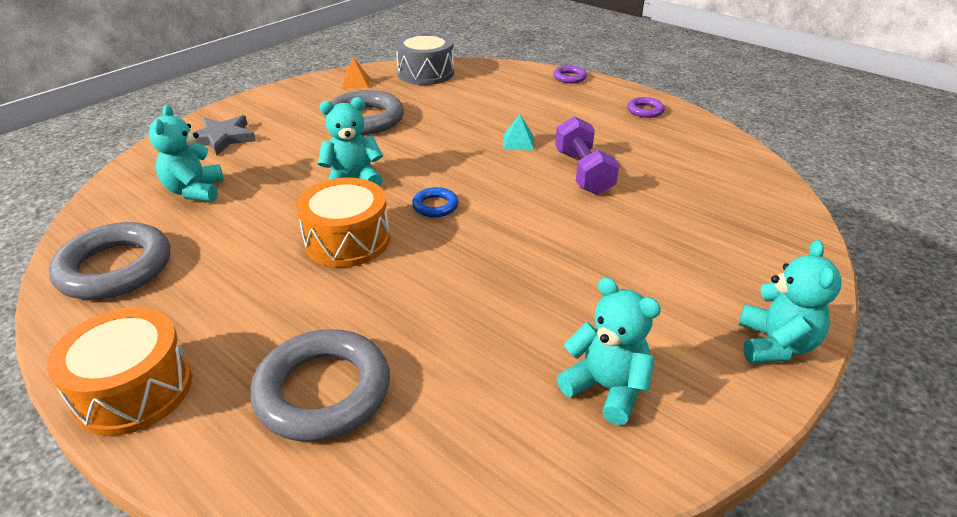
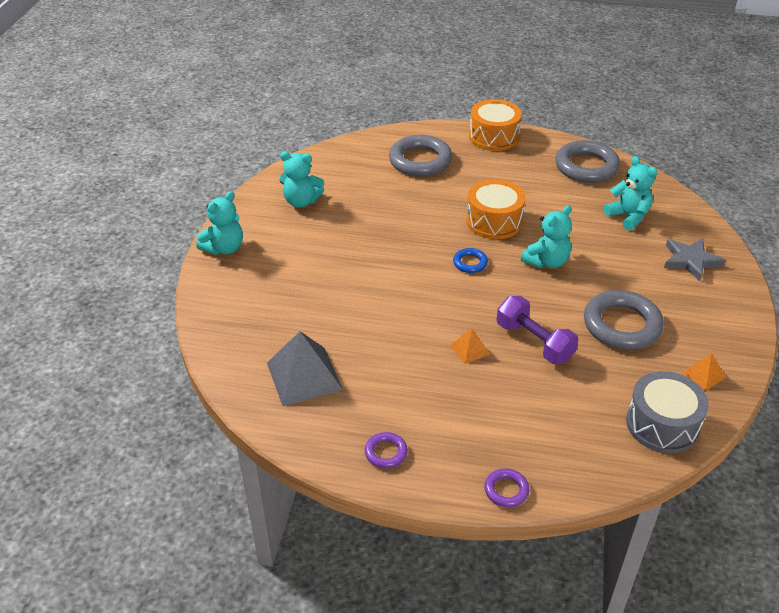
camera: 150 degrees right, 5 degrees up
(518, 142) = (469, 349): turquoise pyramid -> orange pyramid
(583, 172) = (393, 334): purple dumbbell -> purple dumbbell (534, 342)
(696, 169) = (304, 376): none -> grey pyramid
(775, 345) = (224, 248): turquoise teddy bear -> turquoise teddy bear turned 120 degrees counterclockwise

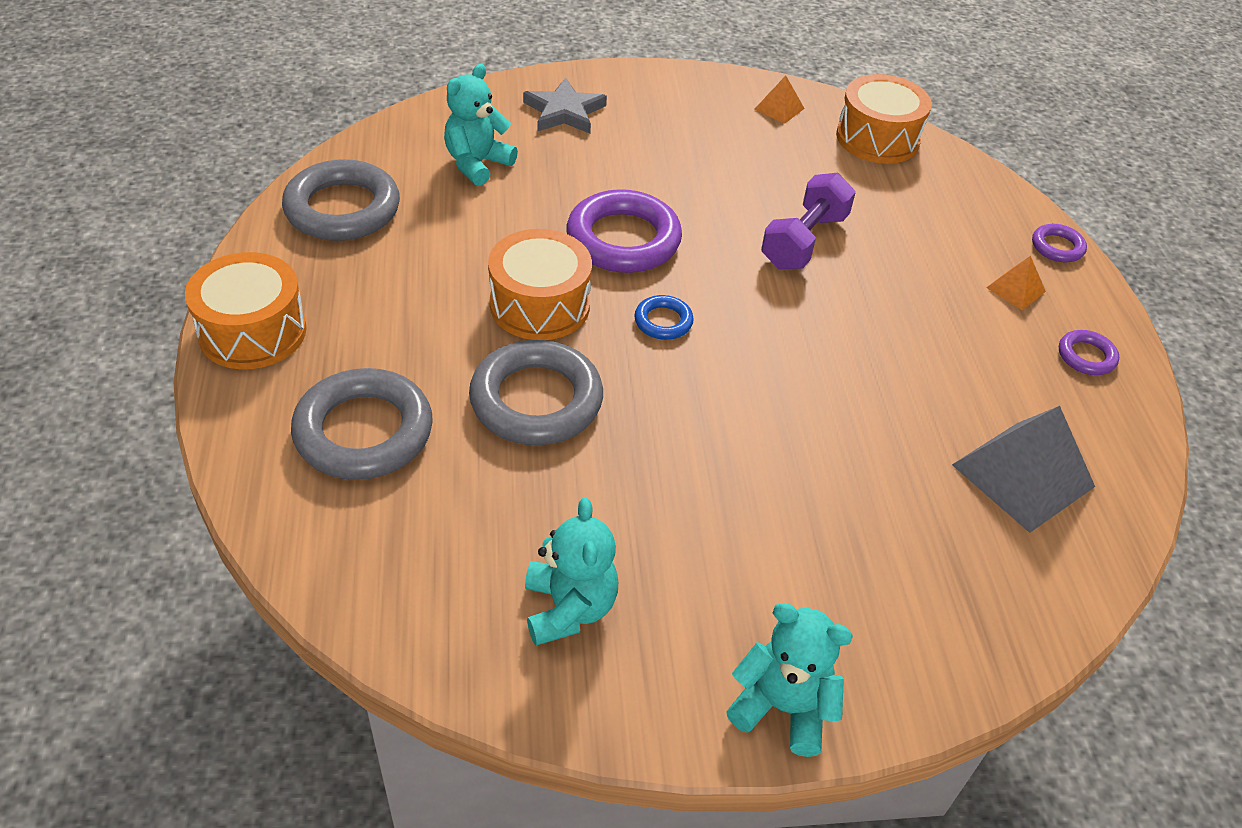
camera: 110 degrees left, 5 degrees up
(469, 349) = (855, 301): orange pyramid -> orange pyramid (1015, 289)
(546, 261) = (623, 240): turquoise teddy bear -> purple ring
(622, 325) = (727, 168): grey ring -> grey ring (536, 400)
(662, 424) = (877, 138): grey drum -> orange drum

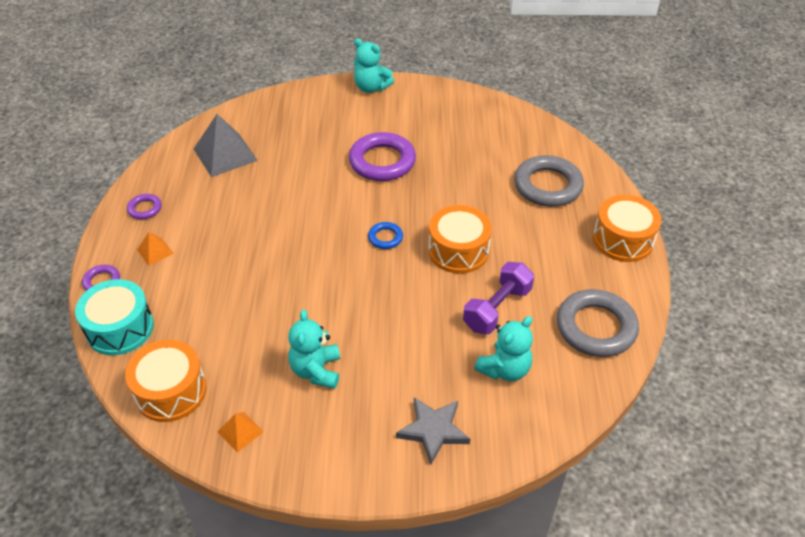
camera: 170 degrees left, 0 degrees up
(536, 400) = (461, 197): grey ring -> none
(569, 608) = (449, 118): turquoise teddy bear -> turquoise teddy bear (316, 370)
(623, 240) = (401, 296): purple ring -> purple ring (382, 161)
(804, 241) = (276, 291): purple dumbbell -> purple dumbbell (497, 308)
(986, 195) = (120, 328): none -> turquoise drum

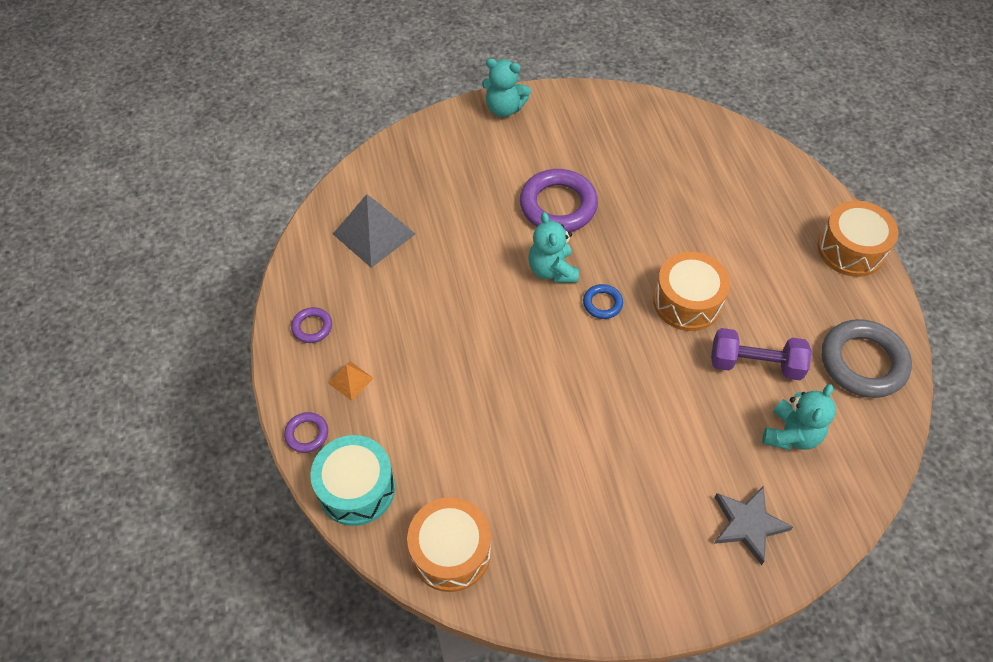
camera: 15 degrees left, 10 degrees up
(240, 431) = (548, 579): orange pyramid -> none
(316, 370) = (597, 486): turquoise teddy bear -> turquoise teddy bear (552, 270)
(497, 308) = (755, 364): purple dumbbell -> purple dumbbell turned 75 degrees clockwise
(547, 186) = (749, 199): grey ring -> none

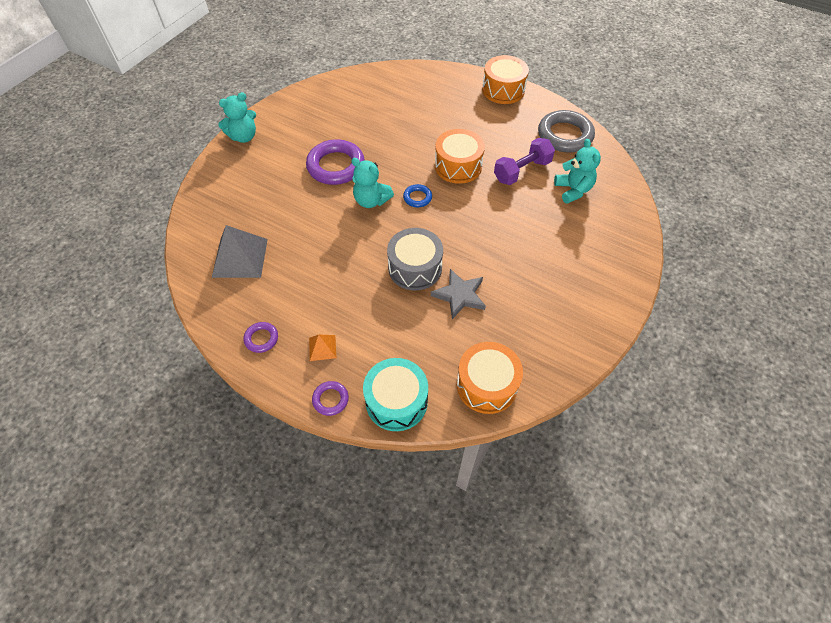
camera: 45 degrees left, 0 degrees up
(516, 376) = (415, 268): none -> grey drum
(748, 524) = (602, 245): grey star -> grey star (459, 295)

